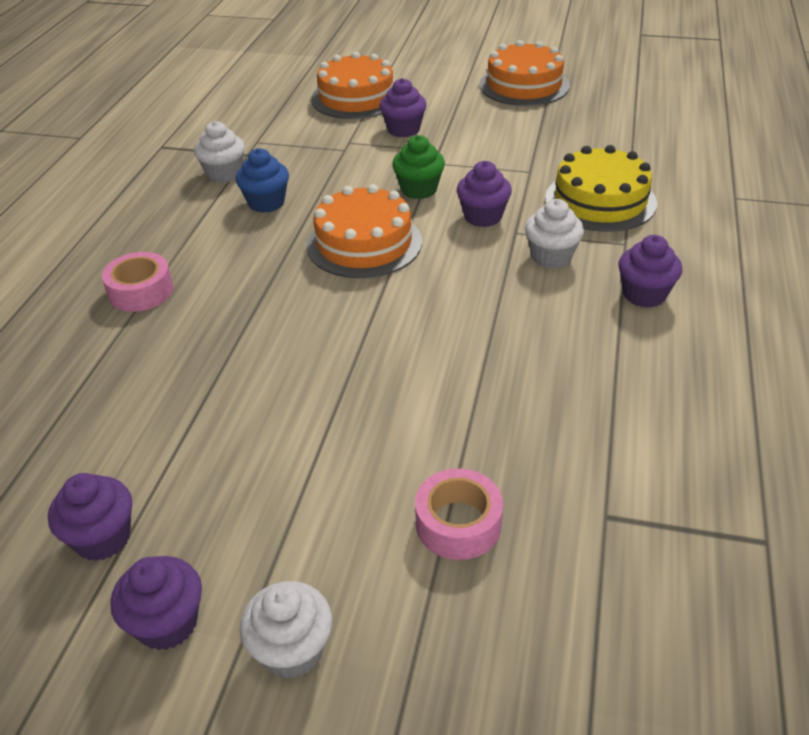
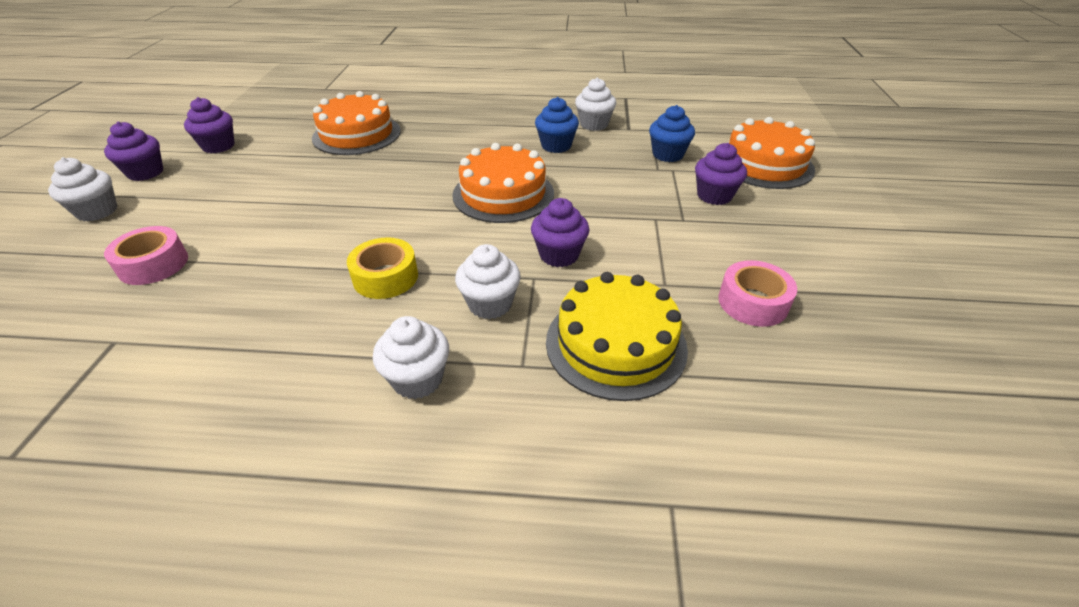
camera: 80 degrees right, 0 degrees up
(141, 291) = (438, 120): pink tape -> pink tape (753, 302)
(317, 140) = (667, 155): none -> blue cupcake
(419, 189) = (599, 214): green cupcake -> none
(506, 319) = (385, 277): none -> yellow tape
(524, 85) = (889, 273): orange cake -> orange cake (357, 134)
(644, 294) = (417, 379): purple cupcake -> white cupcake

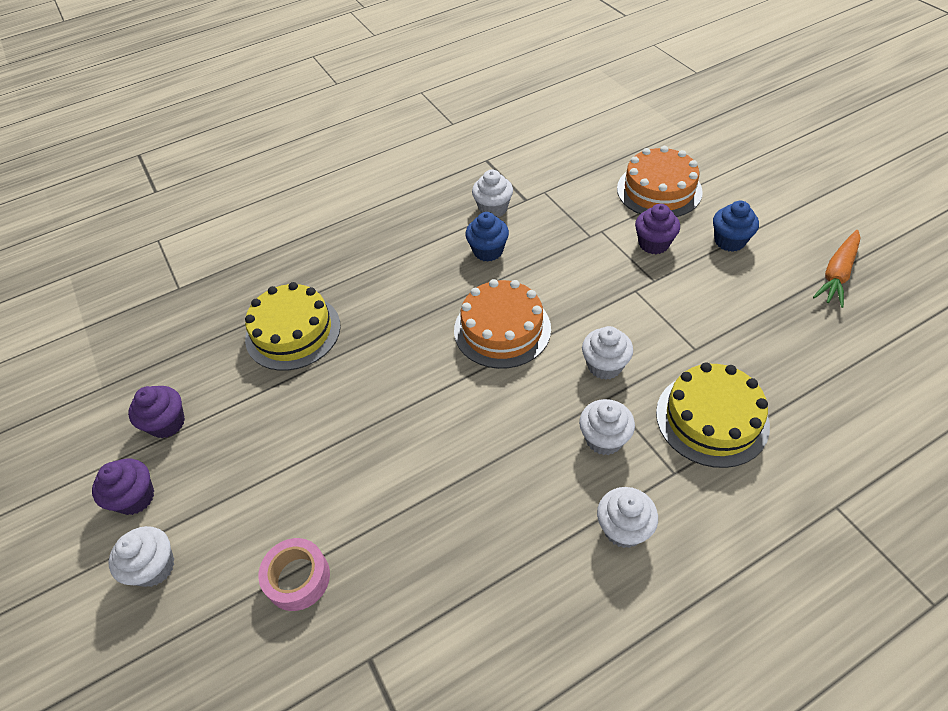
camera: 30 degrees left, 10 degrees up
(357, 134) = (293, 332): orange cake -> yellow cake
(385, 277) = (505, 464): yellow tape -> none
(559, 255) = (604, 366): purple cupcake -> white cupcake
(667, 155) = (583, 215): blue cupcake -> blue cupcake (729, 241)
(753, 302) = (758, 332): pink tape -> none
(911, 299) = (837, 274): none -> orange carrot

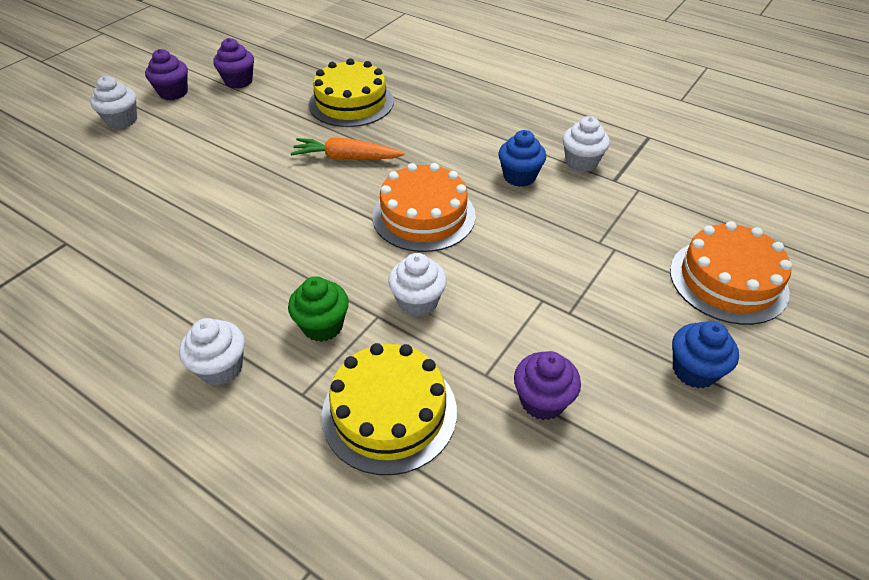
camera: 60 degrees right, 5 degrees down
(298, 578) = (126, 185): pink tape -> none
(604, 439) = (322, 326): white cupcake -> green cupcake
(653, 244) = (629, 298): purple cupcake -> purple cupcake (542, 401)
(837, 274) = (728, 512): orange carrot -> orange carrot (346, 158)

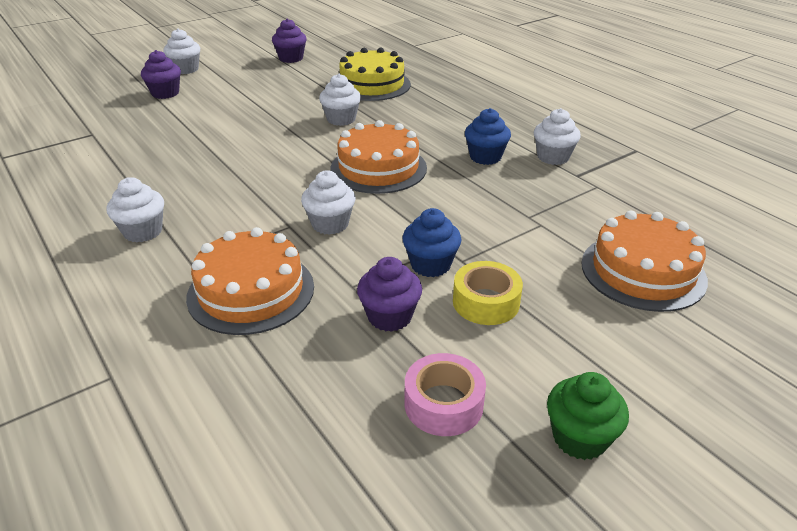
camera: 20 degrees right, 10 degrees down
(173, 93) = (236, 58): purple cupcake -> purple cupcake (165, 93)
(322, 326) = (240, 223): green cupcake -> green cupcake (579, 438)
(346, 158) = (341, 119): orange carrot -> white cupcake
(389, 412) = (251, 291): yellow cake -> orange cake
(618, 356) = (486, 302): none -> yellow tape
(647, 486) = (443, 404): none -> pink tape
(694, 370) = (556, 330): blue cupcake -> blue cupcake (430, 265)

